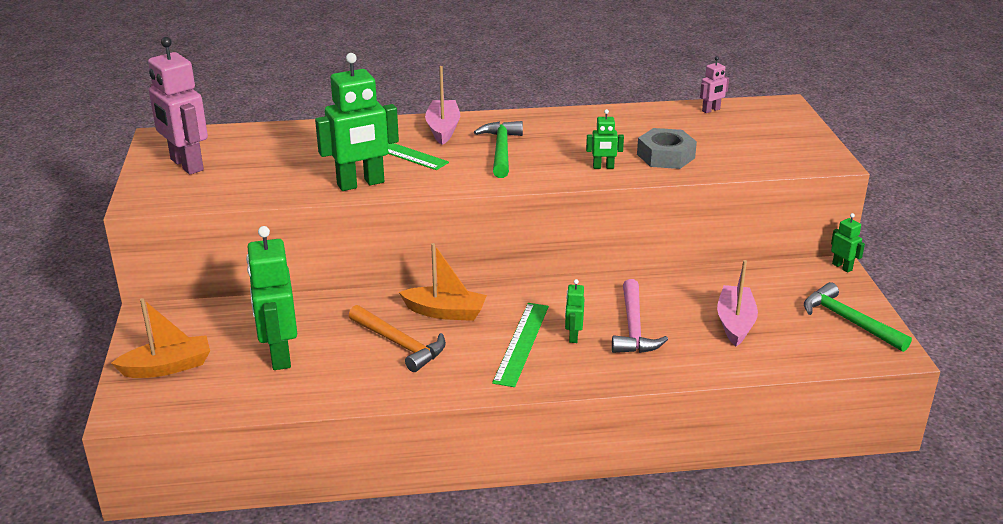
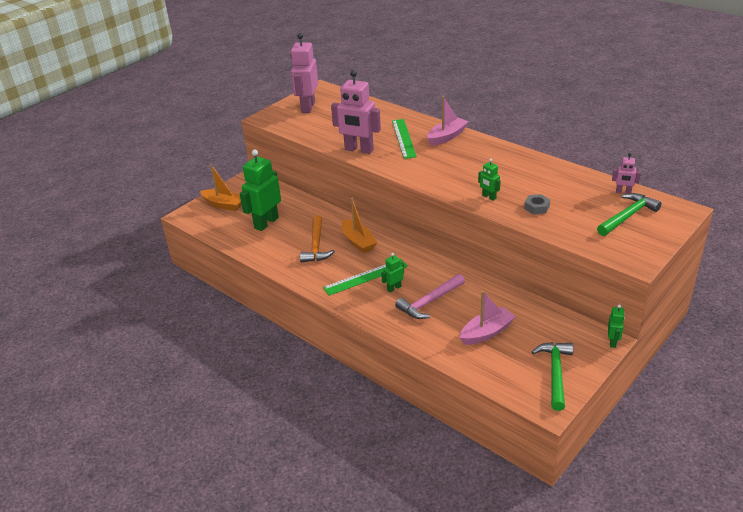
camera: 50 degrees right, 5 degrees up
(361, 184) = (359, 150): green robot -> pink robot
(501, 151) = (453, 162): green hammer -> green hammer (627, 216)
(665, 156) = (536, 207): grey nut -> grey nut, size x0.61

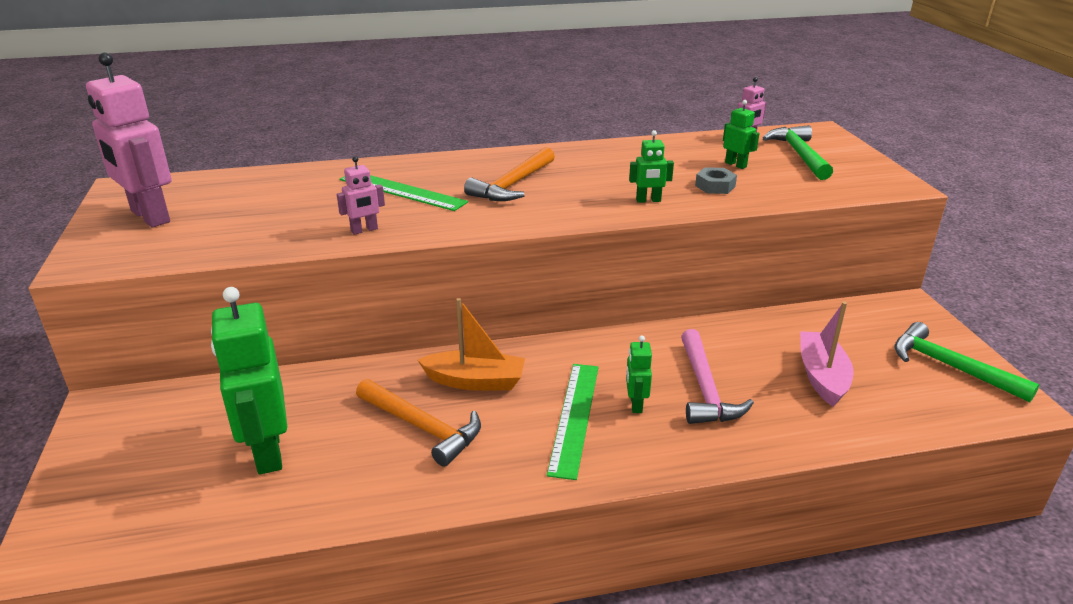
camera: 55 degrees left, 5 degrees down
(223, 205) = (116, 478): orange boat -> none
(359, 150) = (364, 230): pink robot -> pink robot, size x0.47
(447, 137) = (457, 167): pink boat -> none
(450, 158) = (513, 185): none -> orange hammer
(613, 342) = (915, 303): green robot -> green robot (736, 165)

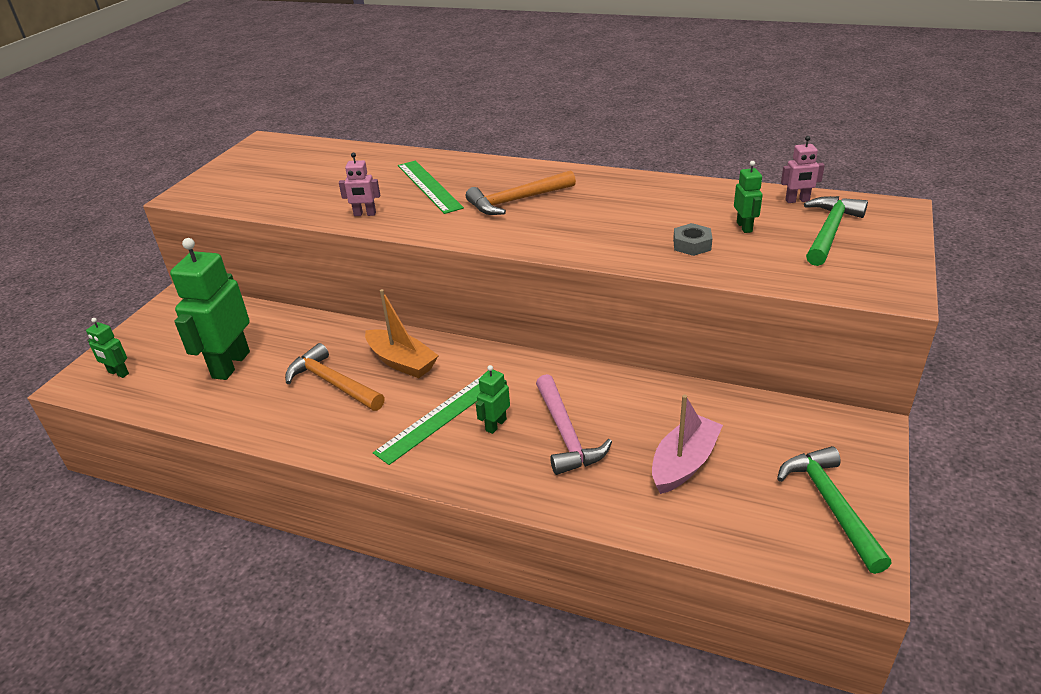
camera: 35 degrees right, 5 degrees up
(149, 217) = (252, 169): pink robot -> none
(422, 427) = (333, 383): orange hammer -> orange hammer turned 150 degrees clockwise
(648, 200) = (610, 244): green robot -> green robot (118, 373)
(705, 389) = (566, 434): pink hammer -> pink hammer turned 45 degrees counterclockwise

